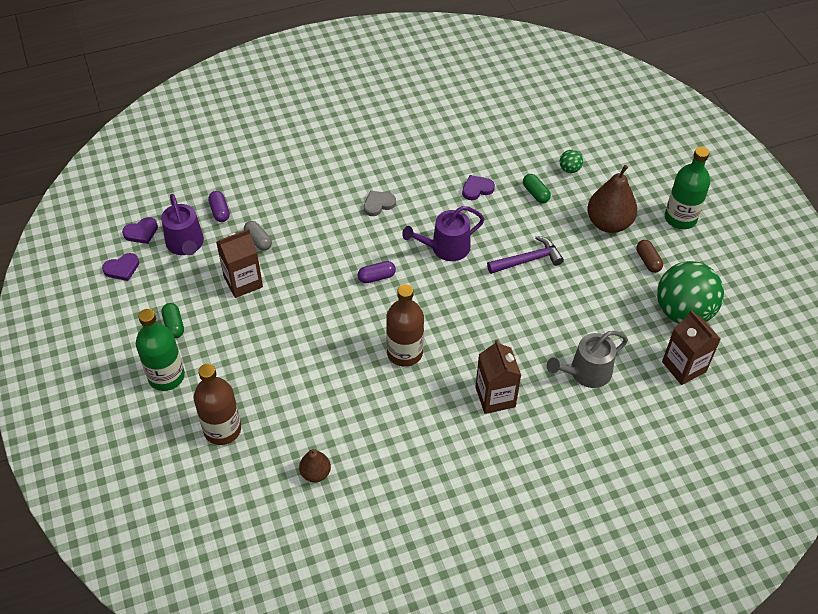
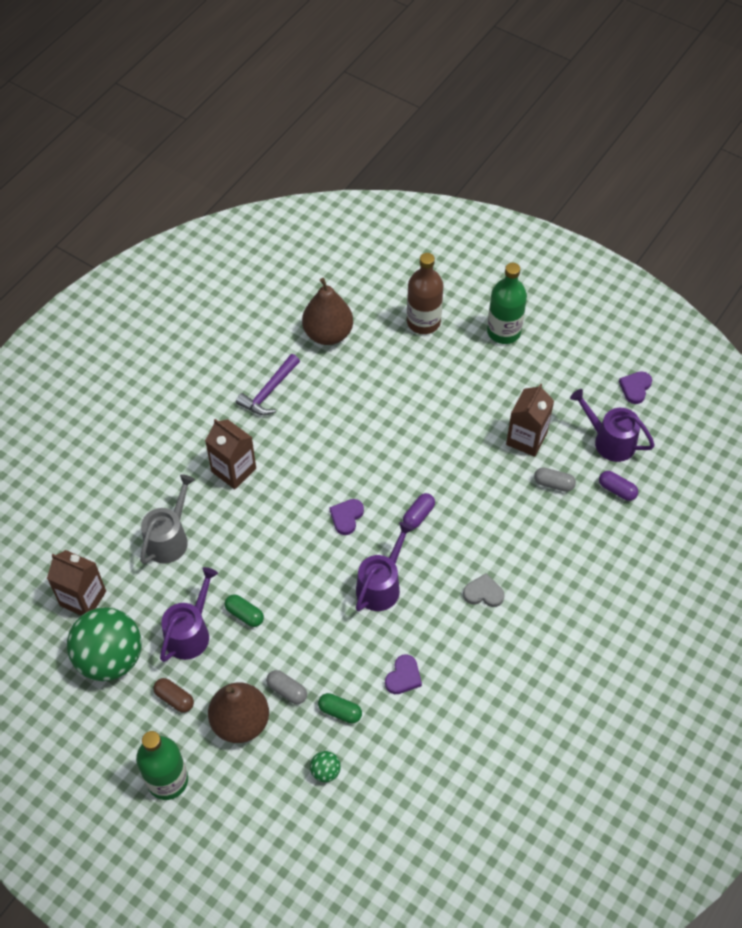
camera: 145 degrees right, 5 degrees up
(141, 232) = (658, 427): purple heart -> purple heart (346, 517)
(174, 325) = (541, 370): green capsule -> green capsule (244, 614)
(315, 473) = (328, 334): brown pear -> brown pear, size x1.83
(378, 204) = (483, 593): grey heart -> grey heart turned 105 degrees counterclockwise
(404, 353) = (337, 462): brown bottle -> none
(528, 260) = (294, 623): purple hammer -> purple hammer (269, 392)
(563, 223) = (287, 690): none -> grey capsule
(611, 296) = (190, 633): none -> purple watering can

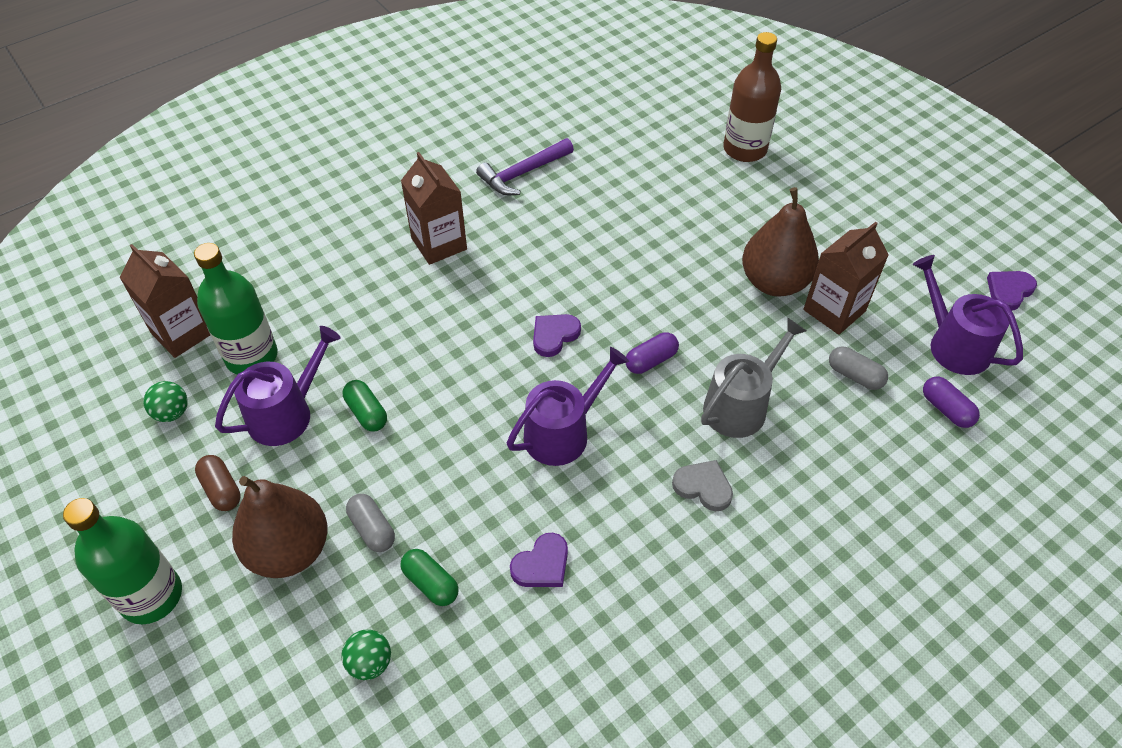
camera: 20 degrees right, 5 degrees down
(110, 658) = (172, 413): green ball -> green ball, size x0.41
(169, 538) = (321, 296): grey watering can -> grey watering can (740, 405)
(328, 334) = (621, 133): brown pear -> brown pear (774, 282)
(503, 331) = (845, 183): green bottle -> green bottle (251, 356)

